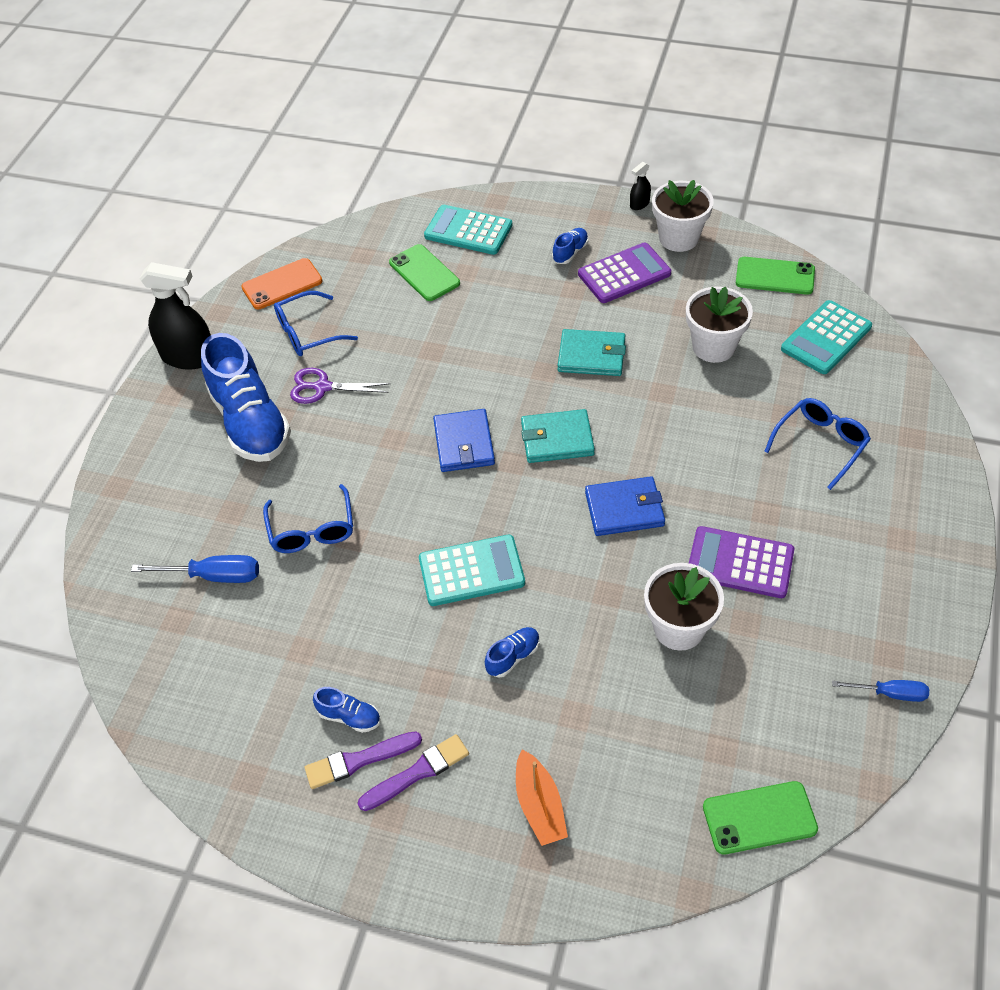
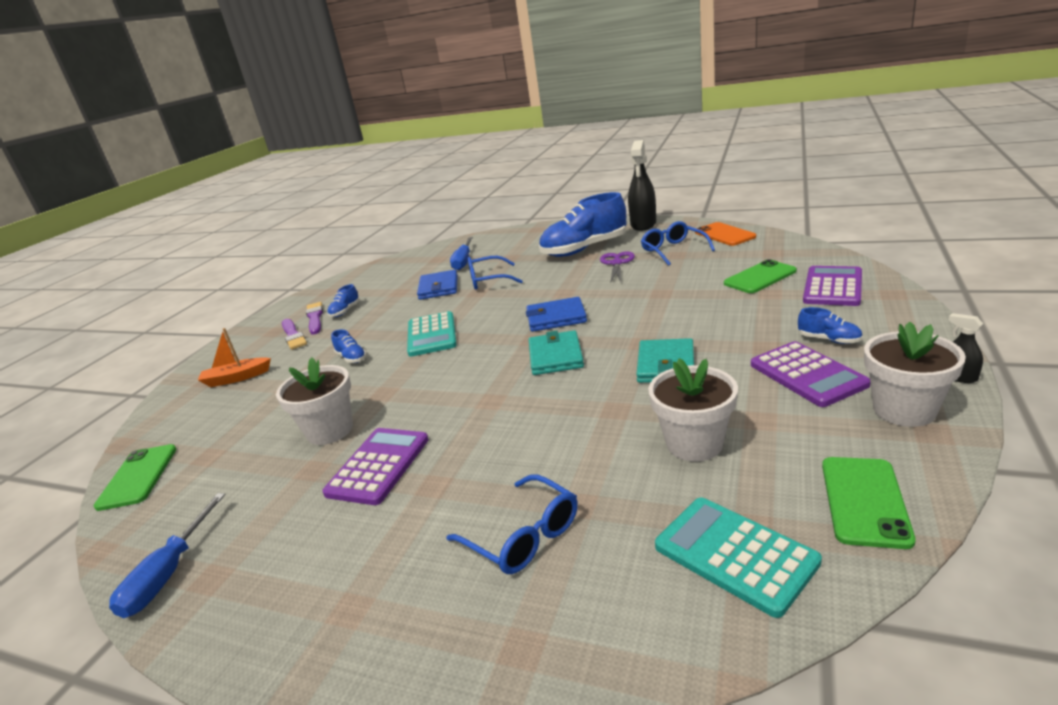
camera: 95 degrees right, 25 degrees down
(468, 231) = (832, 287): turquoise calculator -> purple calculator
(624, 509) = (467, 395): blue wallet -> blue wallet (438, 287)
(890, 693) = (168, 574): blue screwdriver -> blue screwdriver, size x1.50

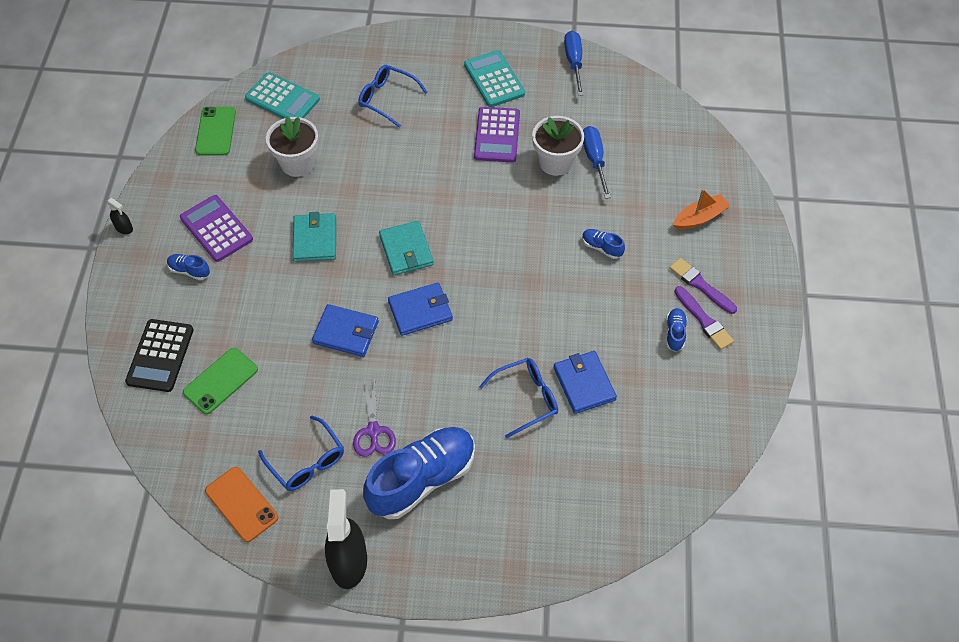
camera: 160 degrees right, 30 degrees up
(138, 477) = (671, 116): green phone -> none
(432, 335) = (539, 284): turquoise calculator -> turquoise calculator (494, 79)
(463, 262) = (585, 458): blue screwdriver -> blue screwdriver (594, 160)
(634, 304) = (346, 332): none -> blue wallet
(832, 287) = (160, 356): purple calculator -> black calculator
(904, 410) = (170, 196): white flower pot -> none

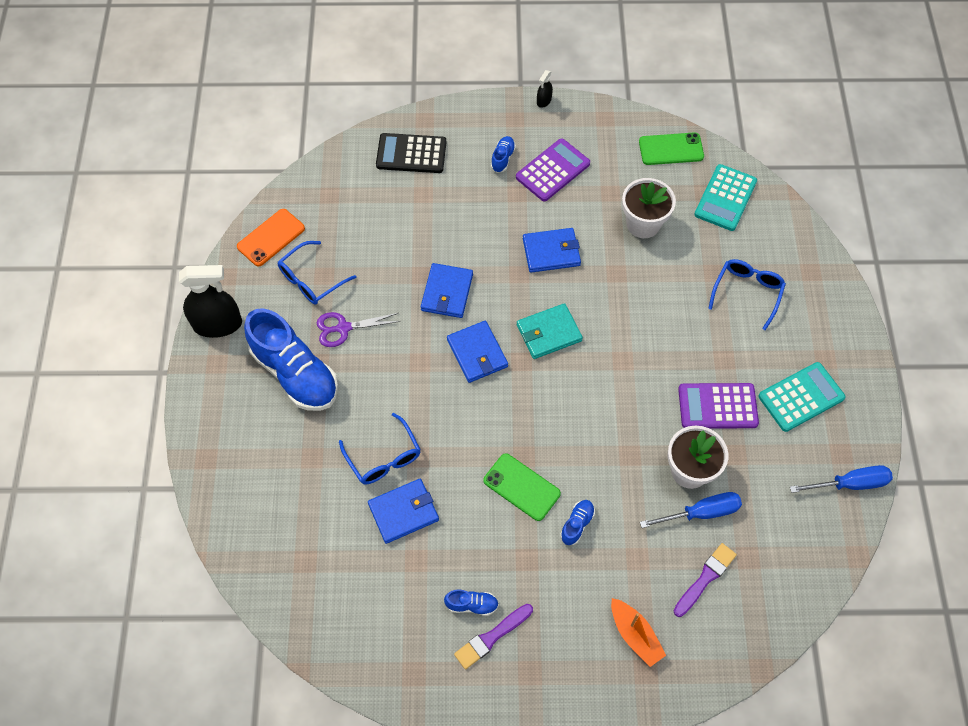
camera: 85 degrees right, 5 degrees up
(220, 381) = (389, 202): green phone -> green phone (521, 487)
(315, 239) = (551, 252): turquoise wallet -> blue wallet
(700, 285) = (538, 634): purple brush -> purple brush (705, 578)

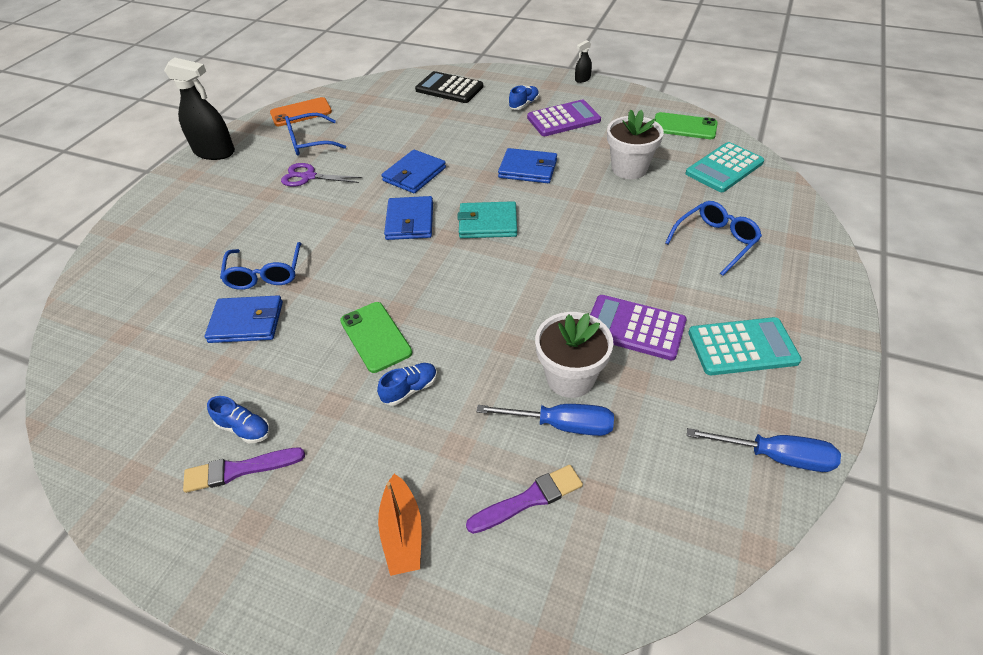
camera: 25 degrees right, 15 degrees down
(295, 373) = (244, 196): blue shoe -> none

